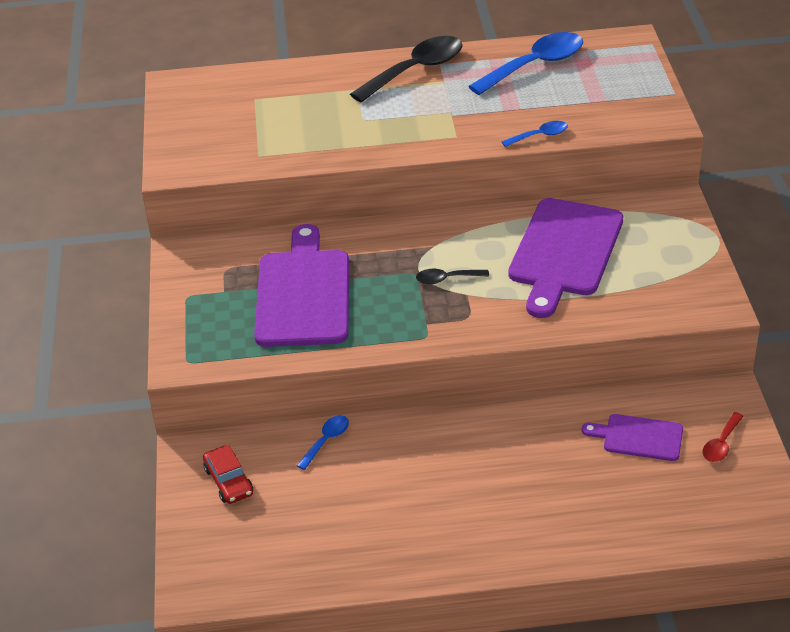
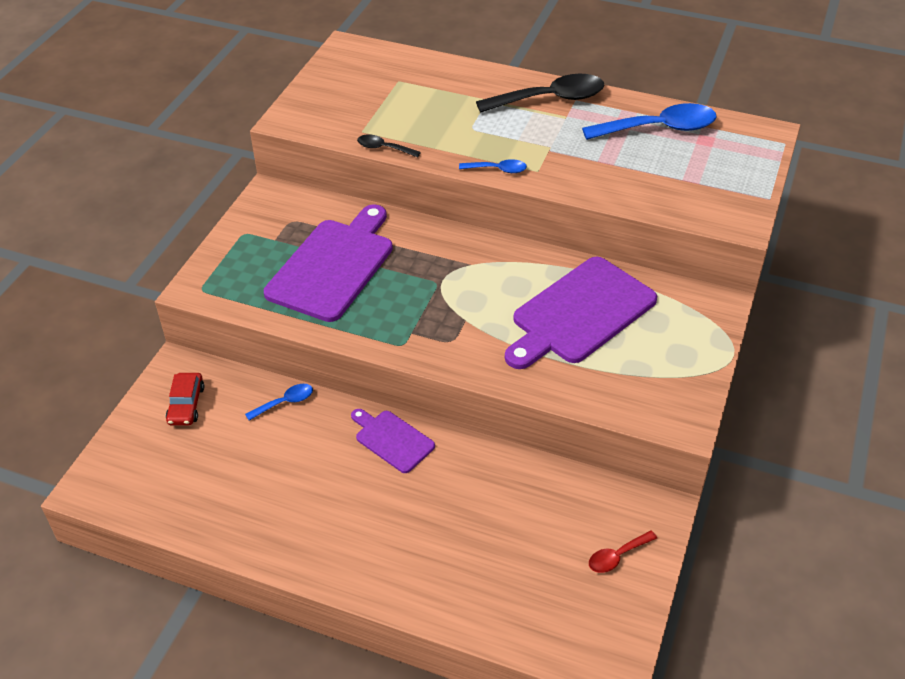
camera: 25 degrees right, 5 degrees up
(446, 279) = (459, 299): black spoon -> black spoon (383, 148)
(540, 136) = (612, 196): blue spoon -> blue spoon (498, 170)
(639, 437) = (546, 516): purple cutting board -> purple cutting board (392, 440)

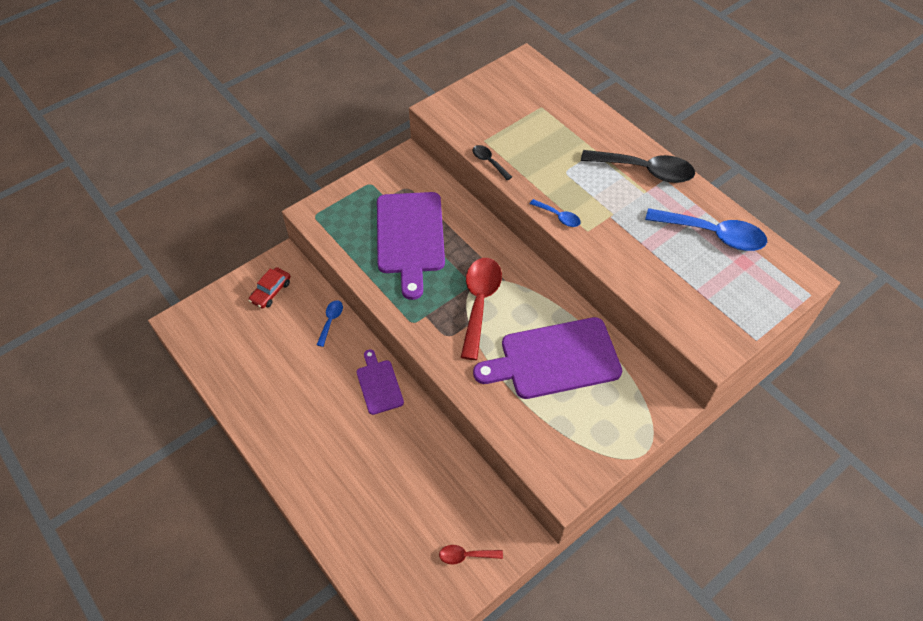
camera: 30 degrees right, 10 degrees up
(285, 402) = (331, 321): blue spoon -> blue spoon turned 75 degrees counterclockwise
(333, 266) = (410, 237): purple cutting board -> purple cutting board turned 120 degrees clockwise
(460, 295) = (479, 302): none -> red spoon

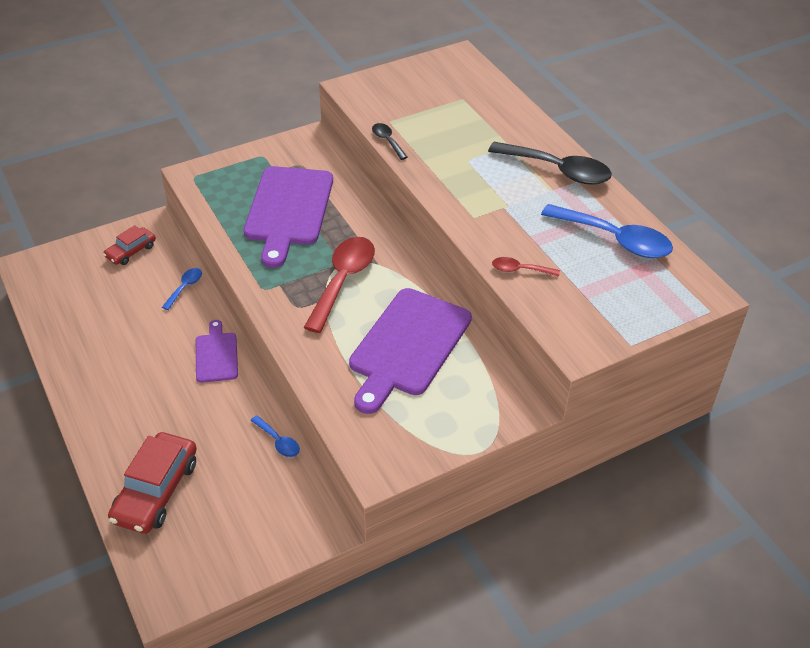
camera: 10 degrees right, 10 degrees down
(367, 529) = (156, 491): none -> red car
(465, 555) = (256, 535): red spoon -> red spoon (519, 270)
(554, 359) = (408, 346): purple cutting board -> purple cutting board turned 60 degrees counterclockwise
(558, 217) = (446, 200): blue spoon -> blue spoon (278, 441)

